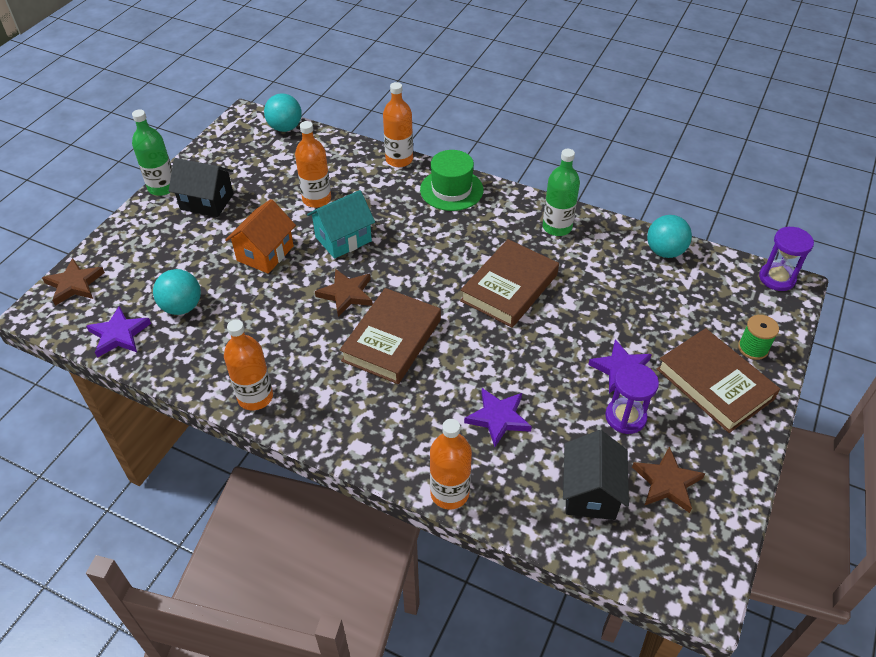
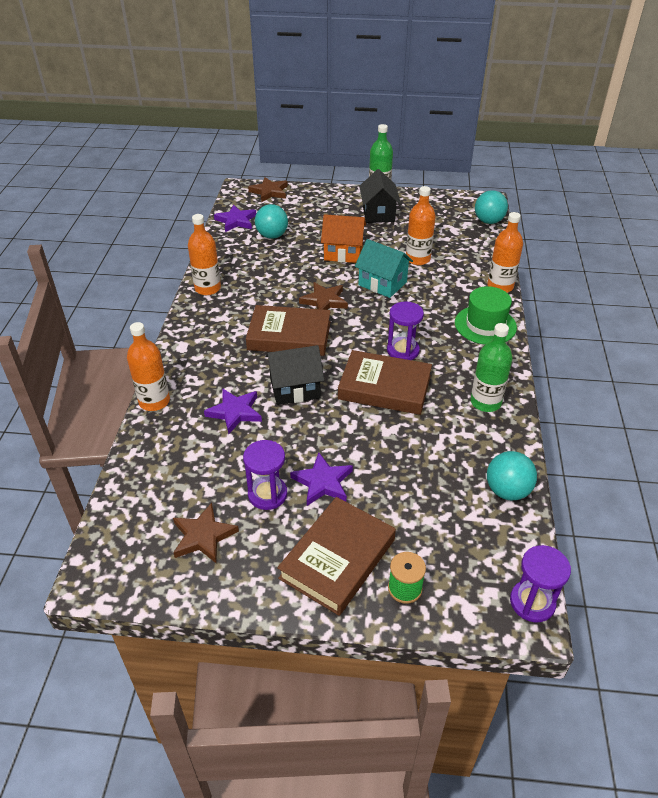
camera: 70 degrees right, 5 degrees down
(461, 258) = (403, 351): none -> purple hourglass
(590, 492) = (178, 484): black house -> black house (295, 388)

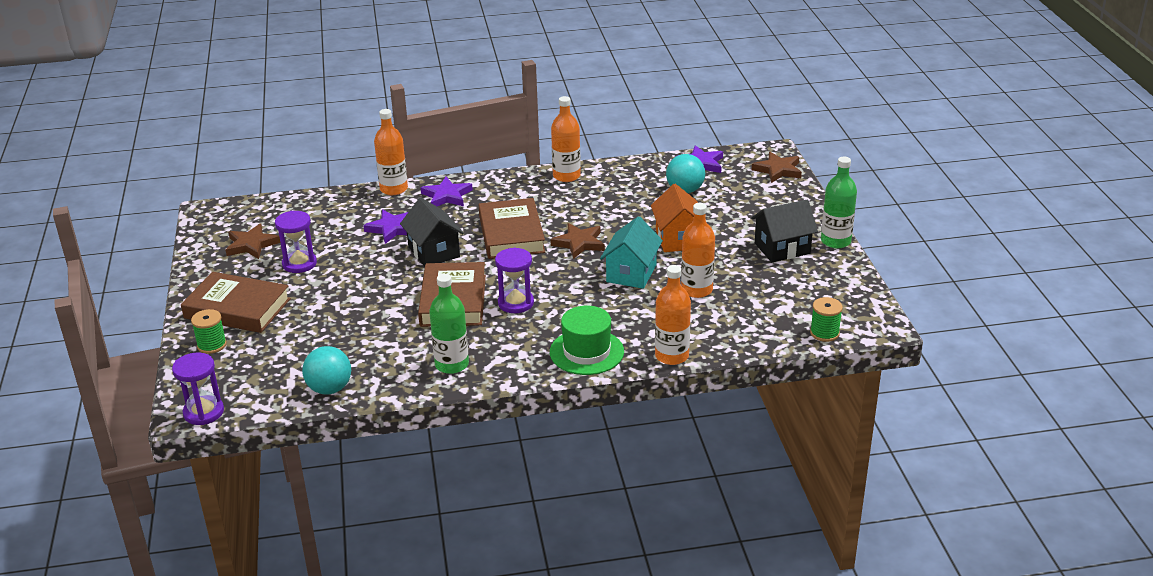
camera: 75 degrees right, 10 degrees down
(322, 482) = (318, 287): purple star -> purple star (447, 196)
(488, 221) = (824, 333): turquoise ball -> green spool

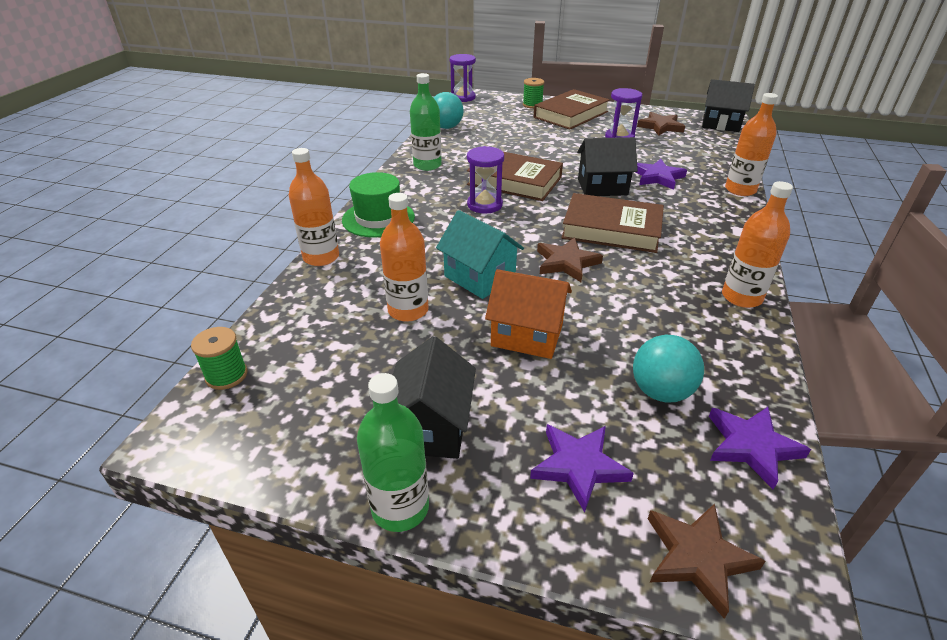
camera: 115 degrees right, 5 degrees up
(226, 212) = (720, 124): none -> black house
(447, 196) = (714, 212): purple star -> purple star (579, 466)

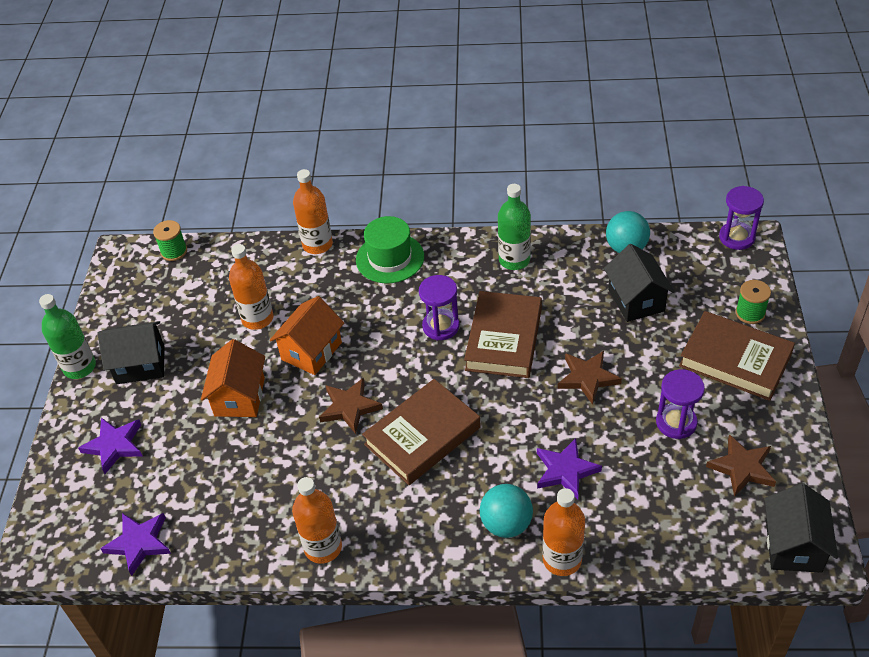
camera: 80 degrees right, 10 degrees up
(479, 277) = (311, 351): turquoise house -> orange house
(602, 187) = (517, 418): black house -> black house (636, 300)
(611, 229) = (422, 436): brown book -> brown book turned 45 degrees clockwise
(661, 391) = (188, 487): turquoise ball -> turquoise ball (506, 524)
(697, 558) = (52, 510): brown star -> brown star (587, 378)

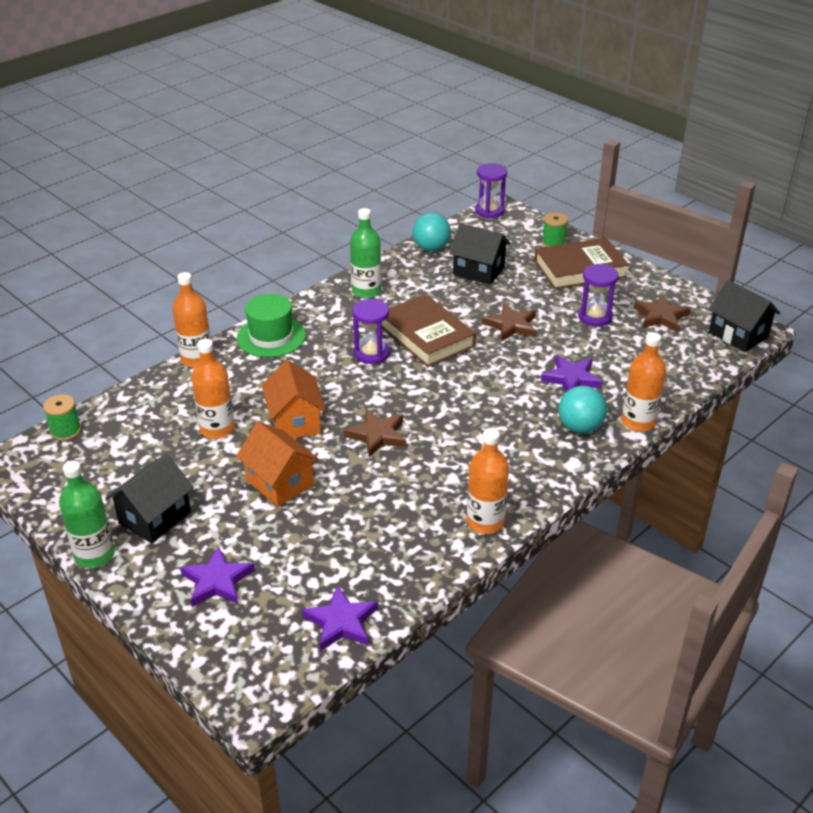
camera: 50 degrees left, 10 degrees down
(422, 436) = (454, 418): brown book -> none

